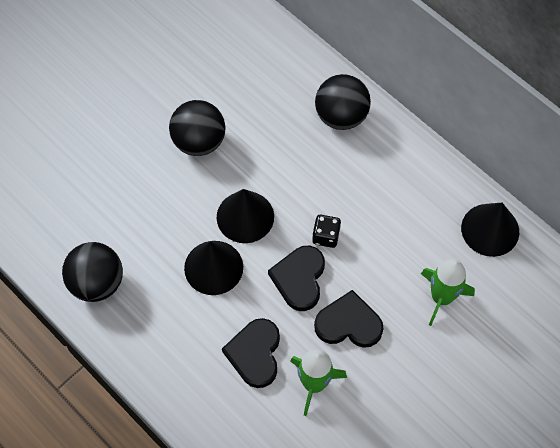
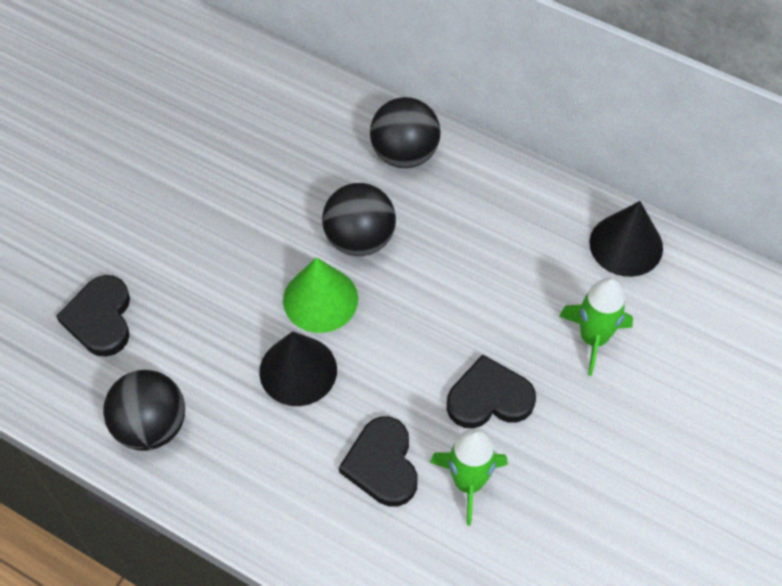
camera: 15 degrees left, 5 degrees down
(199, 141) = (235, 222): black ball -> black ball (359, 239)
(245, 216) = (320, 299): black cone -> green cone
(299, 279) = (411, 358): black heart -> black heart (100, 318)
(326, 236) = (428, 299): black dice -> none

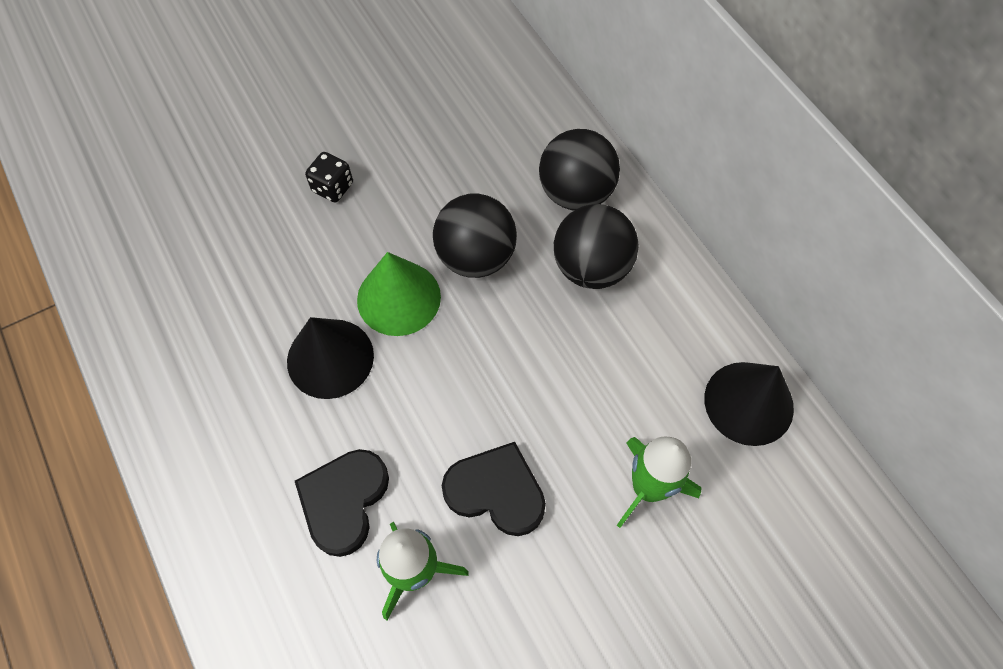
camera: 30 degrees right, 5 degrees up
(100, 318) = (193, 214): black heart -> none
(151, 426) = (164, 339): black ball -> black ball (591, 267)
(205, 241) = (332, 187): none -> black dice

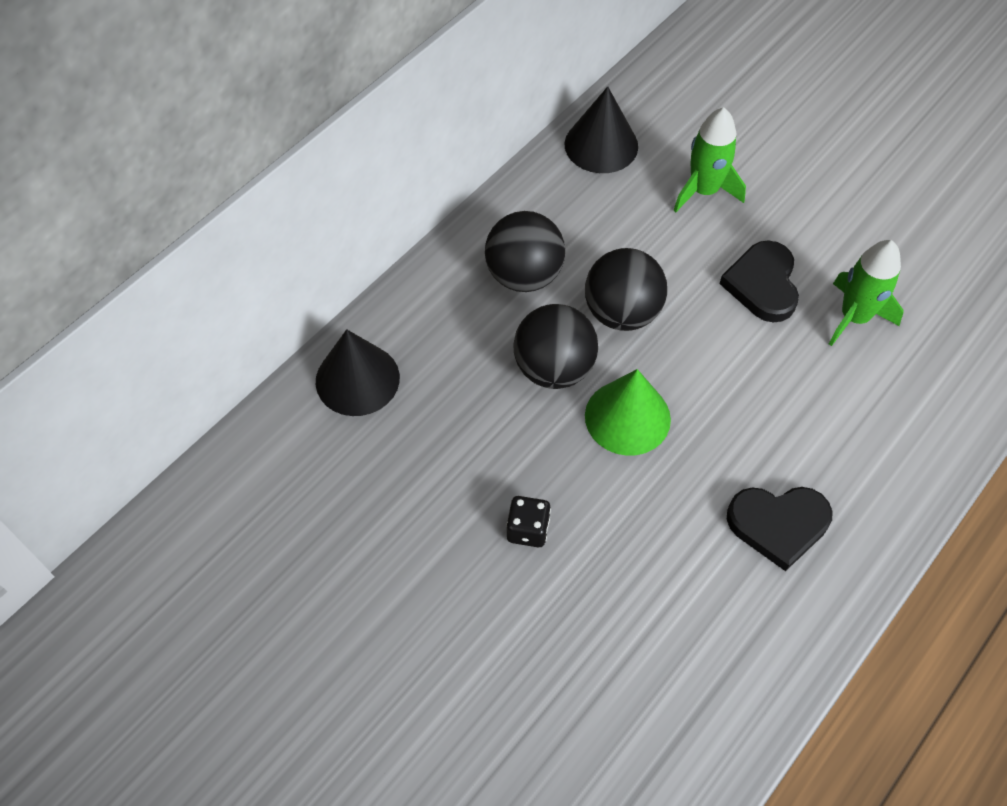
camera: 110 degrees left, 5 degrees down
(330, 358) = (716, 450): black cone -> black cone (357, 379)
(344, 501) = (832, 387): black heart -> black heart (778, 525)
(575, 193) = (446, 309): black ball -> black ball (622, 313)

